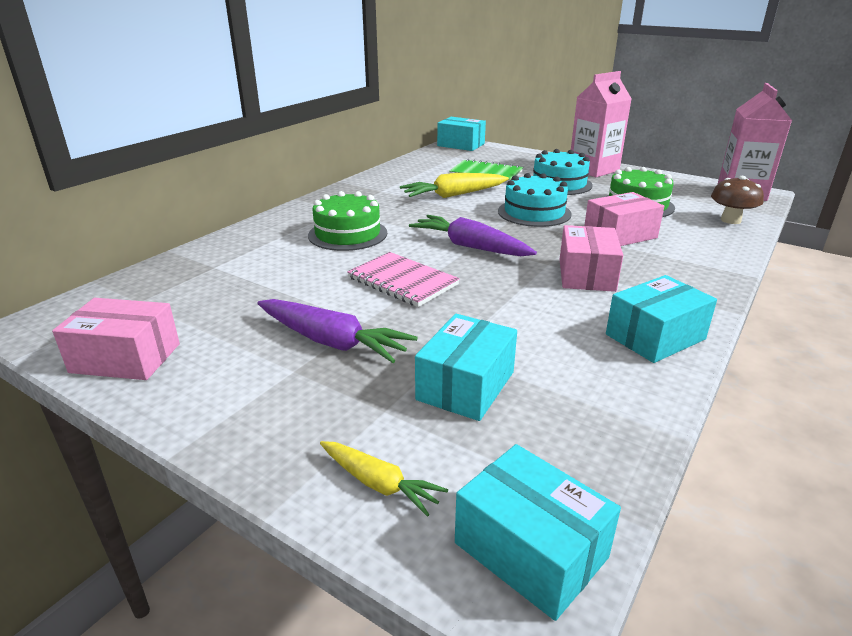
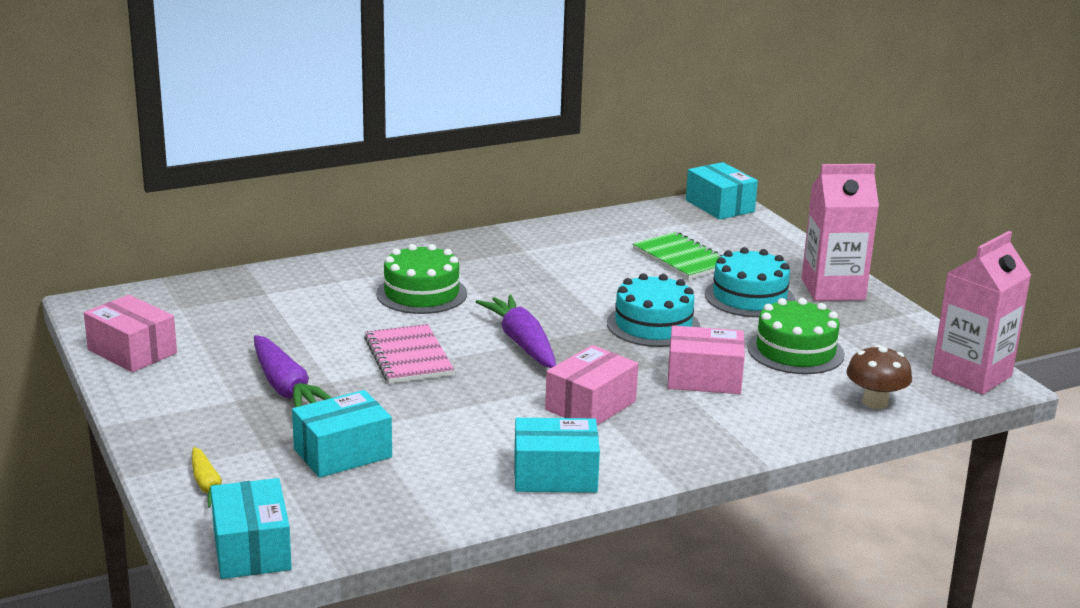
camera: 30 degrees right, 5 degrees down
(453, 195) = (597, 278): yellow carrot -> none

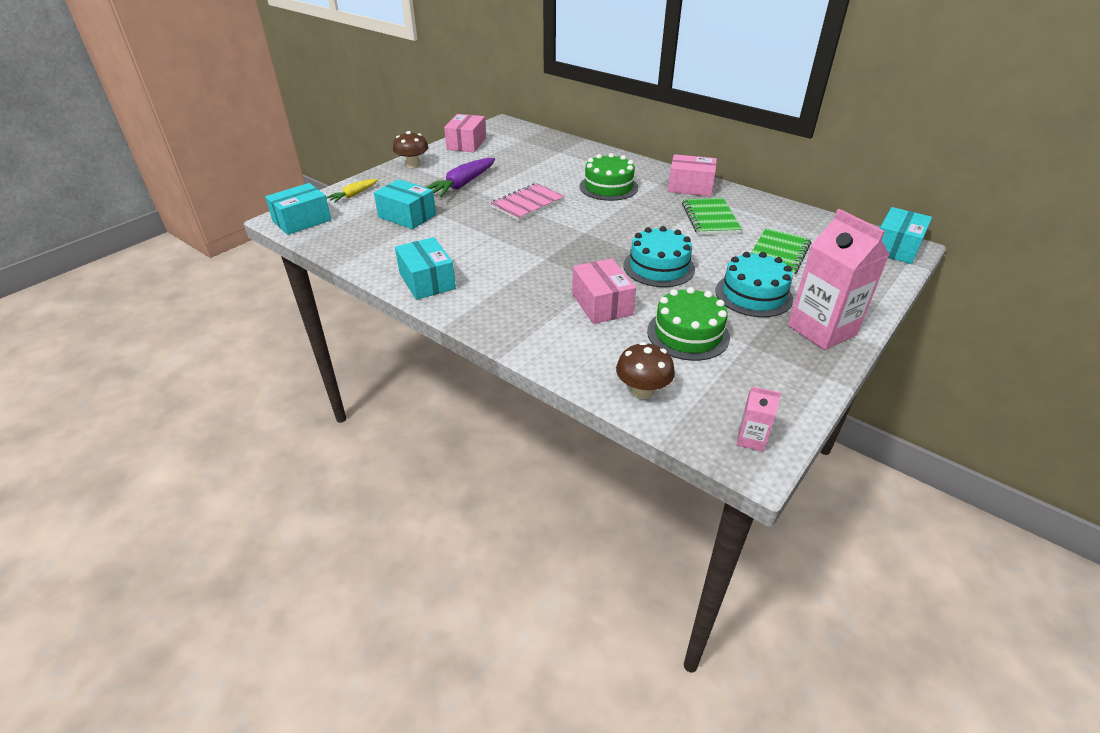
camera: 65 degrees right, 15 degrees up
(153, 412) = (413, 164): none -> brown mushroom
(522, 343) = (581, 230): purple carrot -> none
(571, 264) = (710, 218): none -> green notebook
(590, 405) = (522, 272): pink box -> pink box (690, 187)
(971, 375) = (751, 439): pink carton -> pink carton, size x0.46

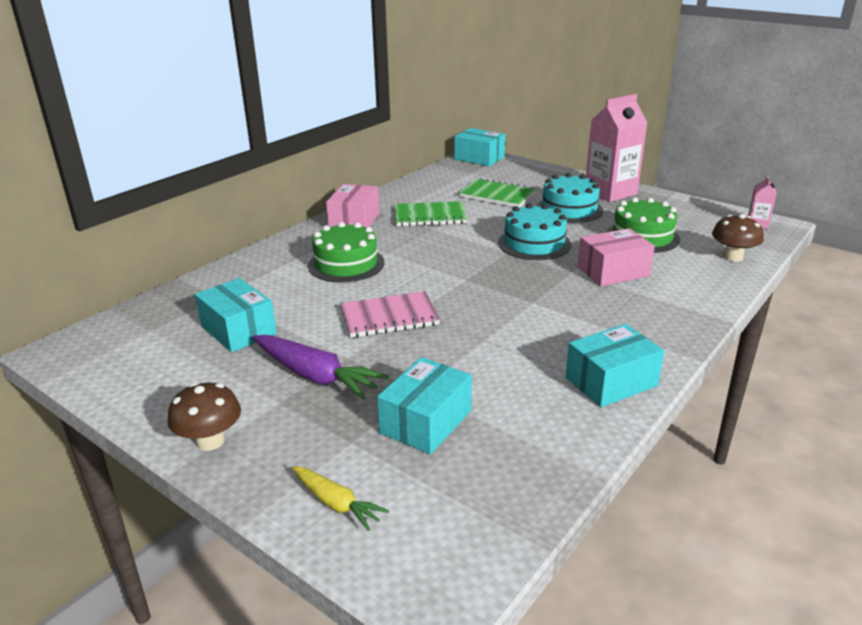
camera: 90 degrees left, 10 degrees down
(302, 221) = (447, 561): turquoise box -> turquoise box (238, 330)
(466, 144) = (137, 385): pink box -> none
(527, 204) = (389, 317): pink notebook -> pink notebook turned 60 degrees counterclockwise

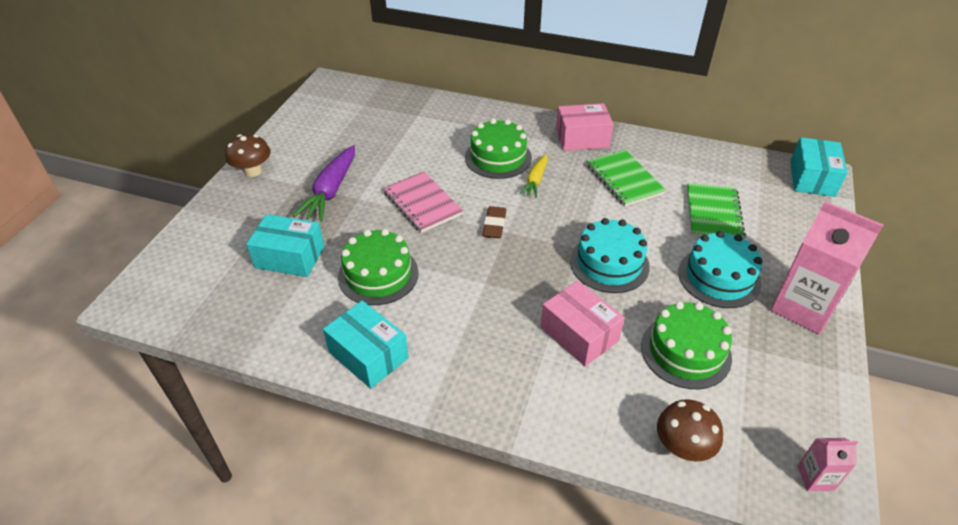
camera: 70 degrees right, 15 degrees up
(238, 330) = (376, 139): turquoise box -> none
(336, 503) = (203, 239): yellow carrot -> yellow carrot (535, 180)
(452, 284) = (494, 225): none -> brown eraser
(491, 360) = (378, 274): none -> green cake

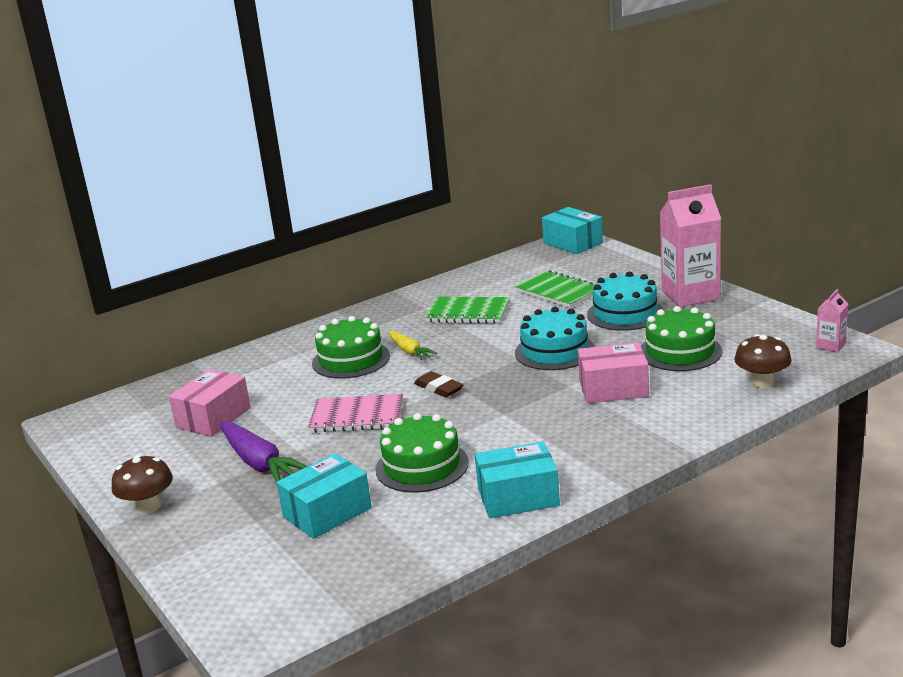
camera: 50 degrees left, 20 degrees down
(582, 138) = (388, 313): pink box -> pink box (213, 418)

